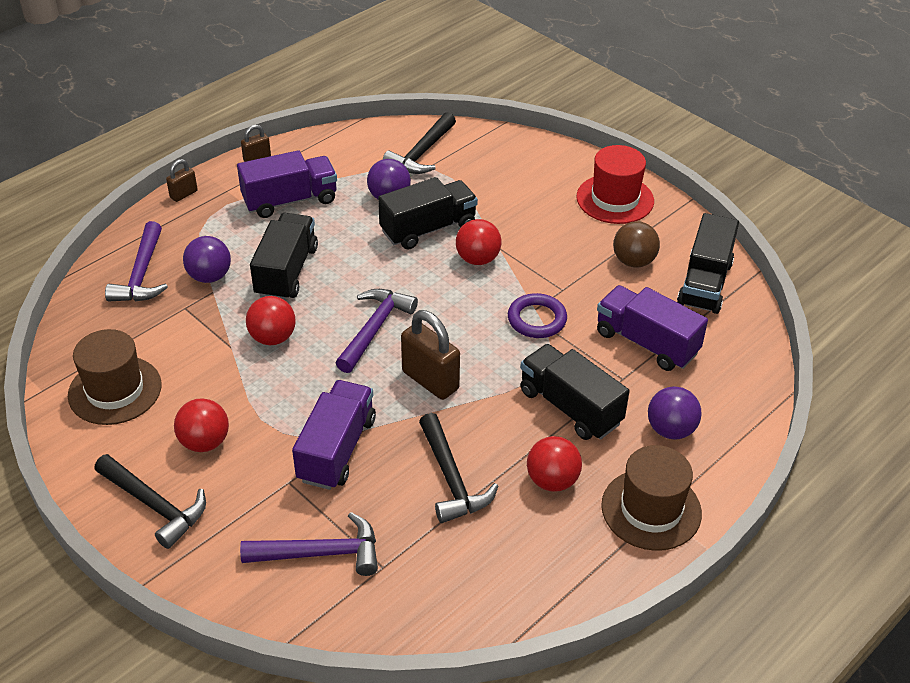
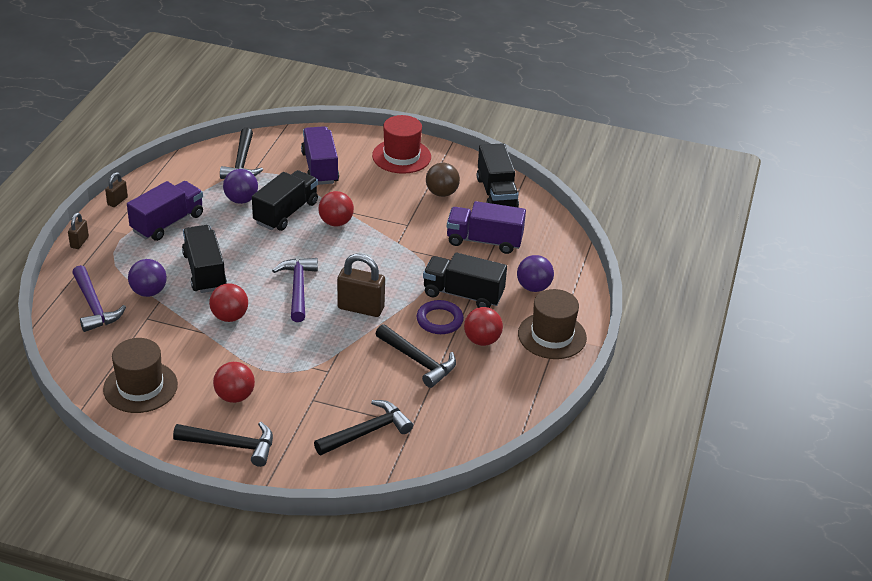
camera: 30 degrees left, 5 degrees down
(320, 553) = (366, 432): purple hammer -> black hammer
(337, 449) = (330, 370): purple truck -> purple truck (320, 168)
(537, 319) = (404, 248): purple ring -> purple ring (439, 320)

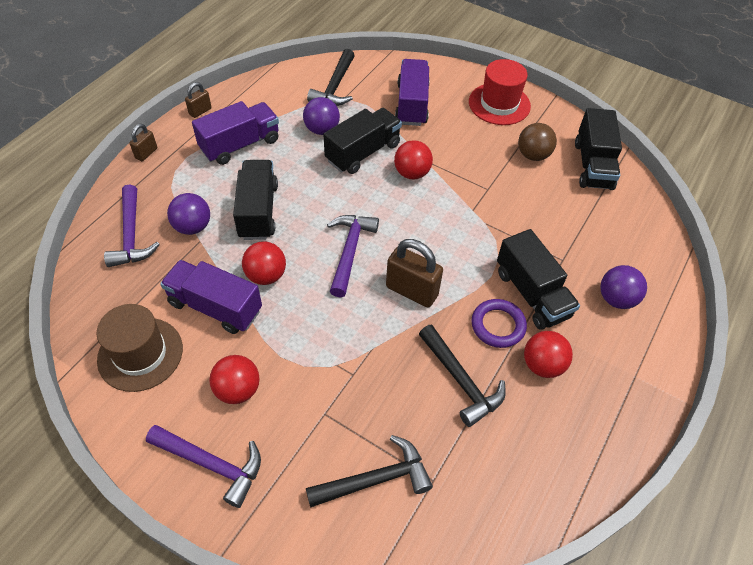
camera: 15 degrees right, 15 degrees up
(231, 445) = (211, 464): black hammer -> purple hammer
(463, 294) = (532, 294): black truck -> black truck turned 150 degrees counterclockwise
(484, 241) = (569, 225): purple truck -> purple truck (215, 307)
(552, 336) = (628, 375): brown hat -> none

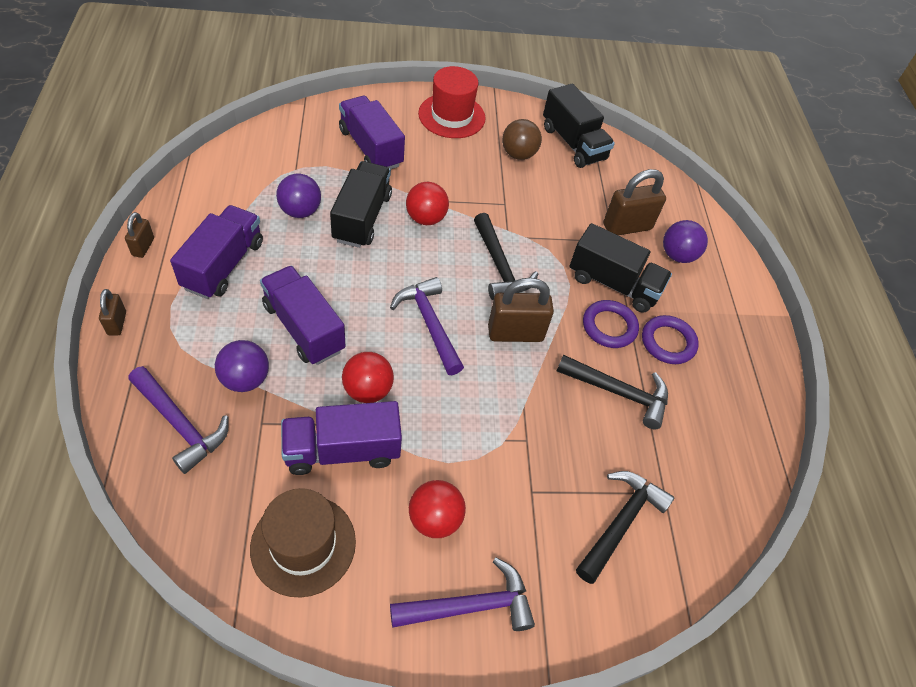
camera: 40 degrees left, 0 degrees up
(258, 211) = (304, 328): black truck -> purple truck
(335, 86) = (277, 159): black hammer -> black hammer (499, 266)
(542, 365) = (668, 342): red ball -> purple ring
(586, 253) = (627, 227): none -> brown padlock

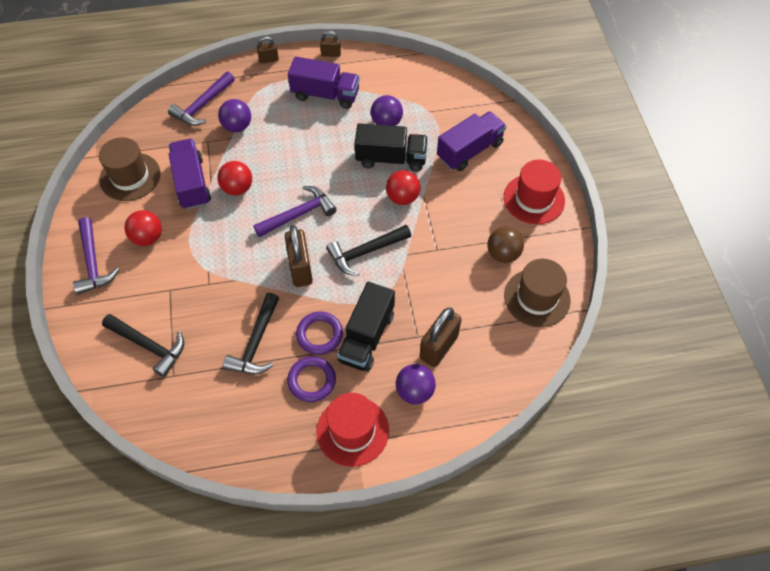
camera: 90 degrees right, 5 degrees up
(304, 328) = (282, 146): purple truck -> none
(573, 143) = (537, 298): black truck -> brown hat
(627, 227) = (438, 347): brown padlock -> brown padlock turned 60 degrees clockwise
(725, 314) = (352, 431): none -> red hat

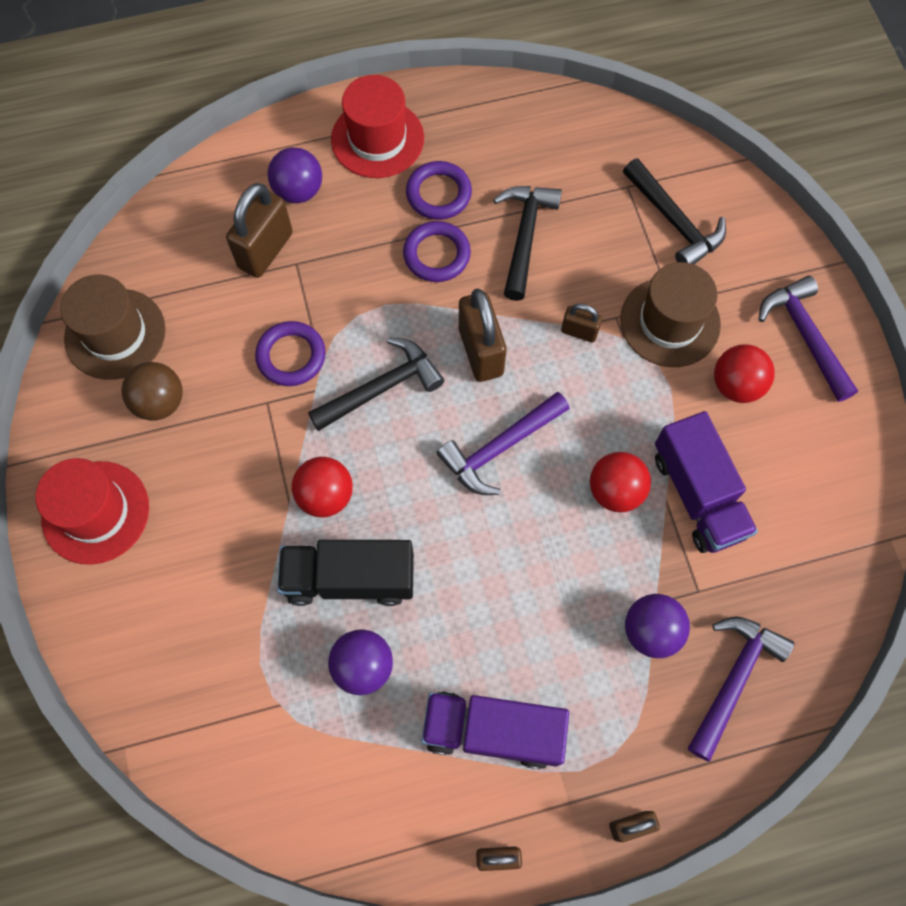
camera: 175 degrees right, 10 degrees up
(130, 177) = (810, 499): brown hat -> brown hat (670, 322)
(149, 346) = (674, 221): black hammer -> black hammer turned 150 degrees counterclockwise
(235, 276) = (579, 332): none -> brown padlock
(366, 337) = (369, 256): black truck -> none
(421, 275) = (291, 356): none -> purple ring
(469, 151) = (202, 610): purple truck -> none

